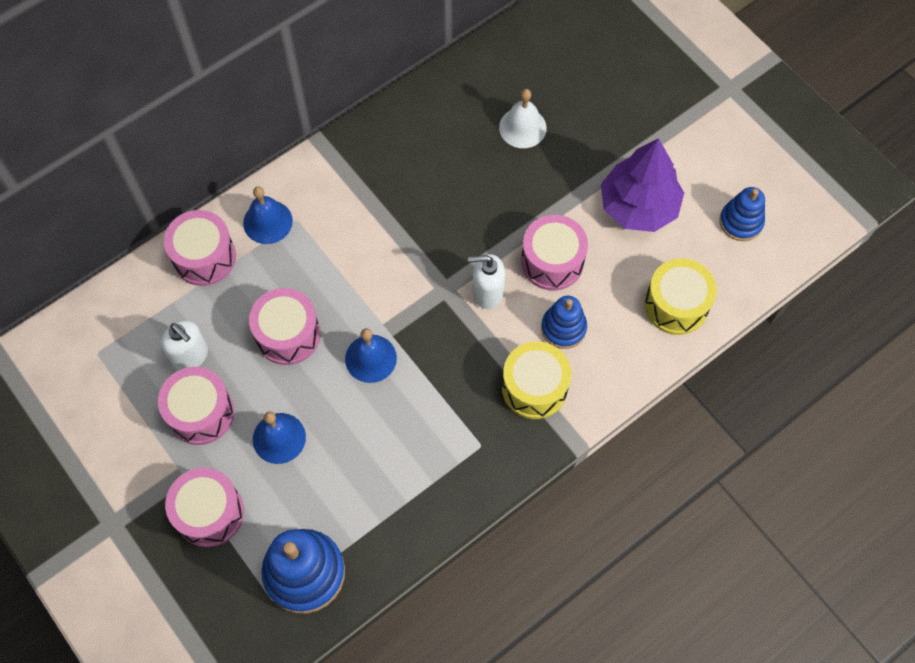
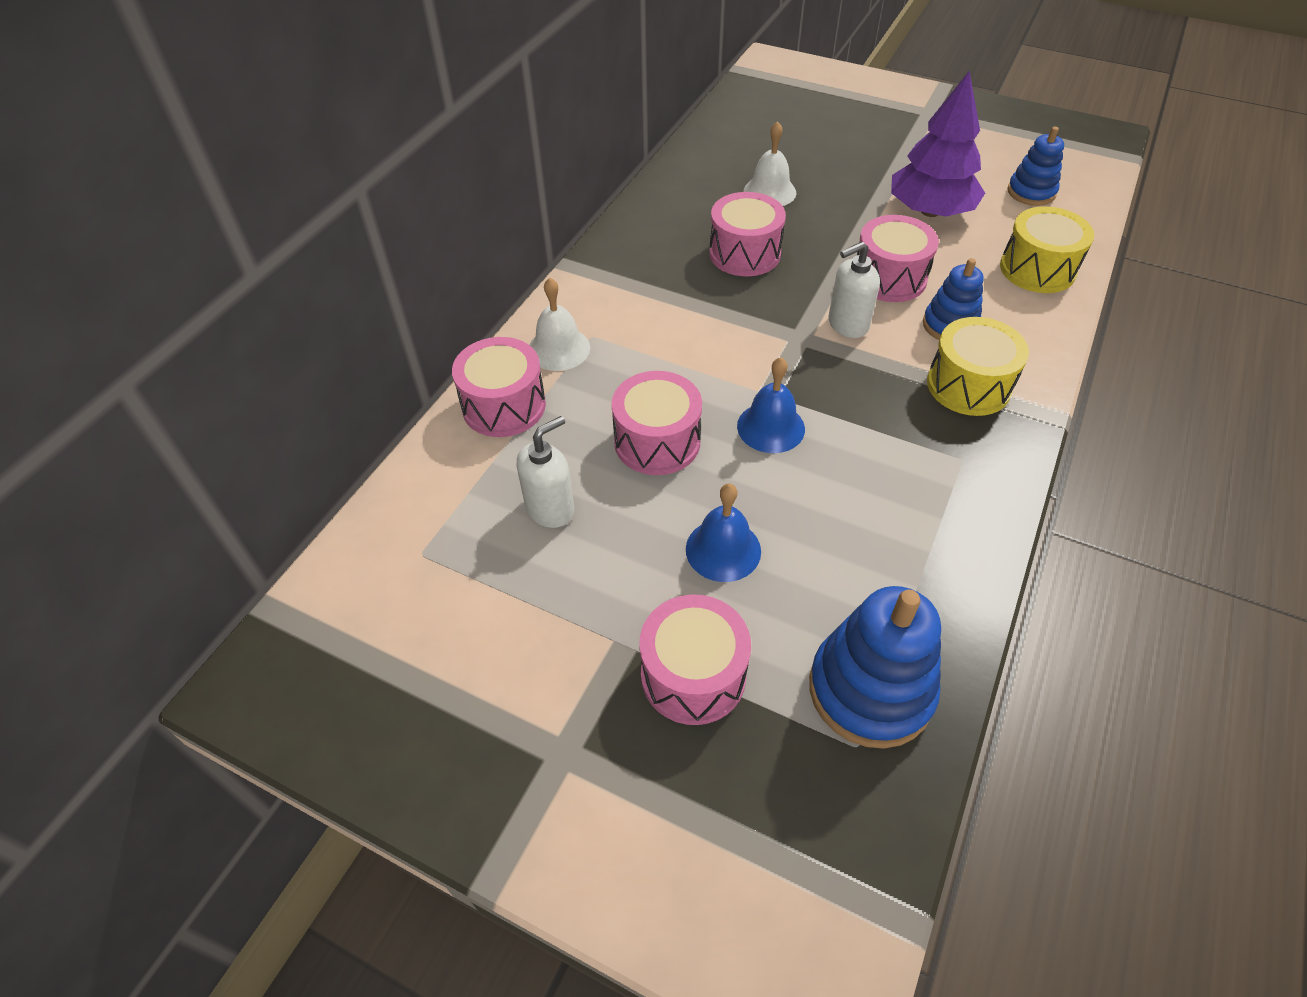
camera: 25 degrees left, 15 degrees down
(191, 356) = (550, 508): white soap dispenser -> white soap dispenser turned 60 degrees counterclockwise
(201, 413) = (604, 564): pink drum -> pink drum (744, 253)
(268, 222) = (559, 349): blue bell -> white bell

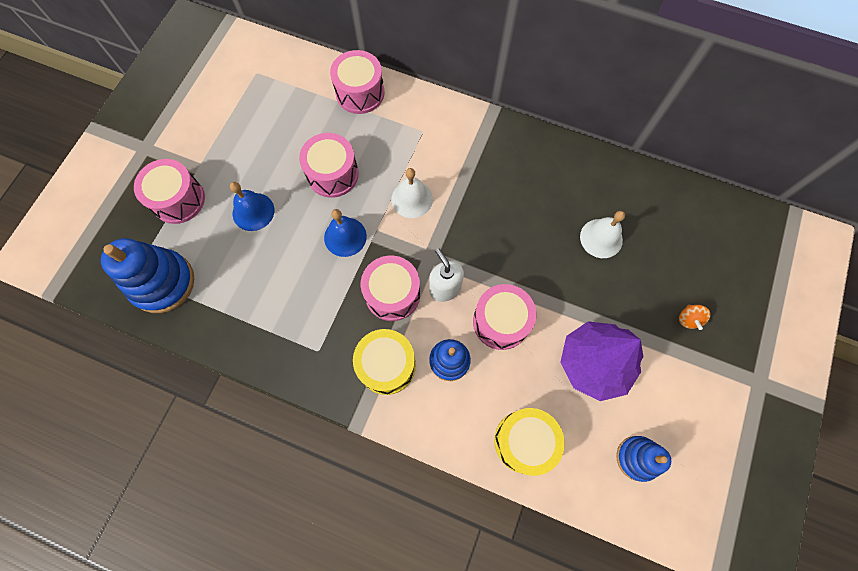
camera: 85 degrees right, 20 degrees up
(550, 508) = (284, 126): white soap dispenser -> none
(559, 349) = (410, 114): white bell -> white bell (412, 199)
(744, 253) = (519, 220): pink drum -> pink drum (392, 294)
(867, 144) = (688, 319): none -> orange spinning top

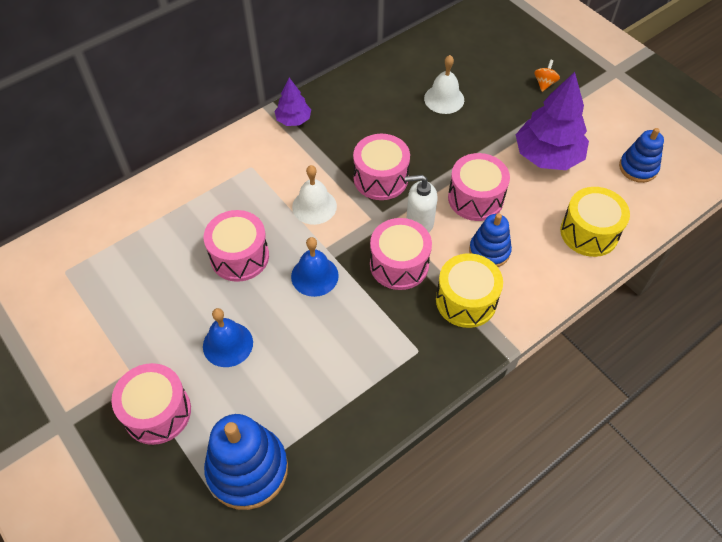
camera: 60 degrees left, 15 degrees down
(360, 93) = (168, 195): pink drum -> pink drum (380, 178)
(491, 133) = (293, 120): none -> purple tree
(688, 319) = (544, 83): orange spinning top -> orange spinning top turned 105 degrees counterclockwise

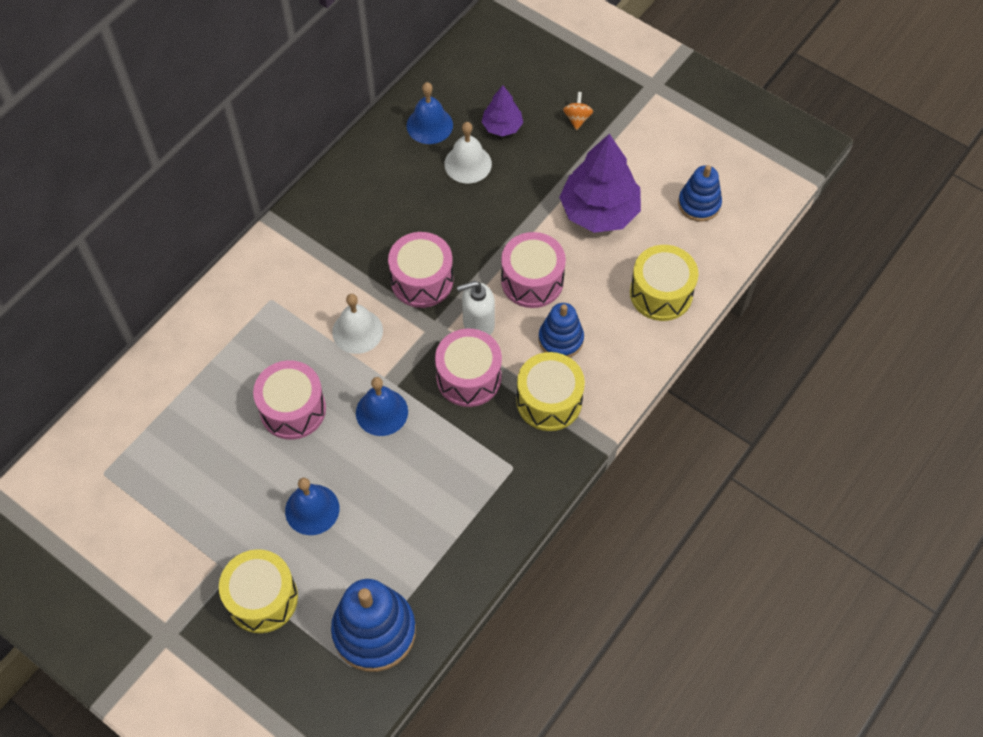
camera: 15 degrees left, 5 degrees up
(157, 412) = (262, 598): pink drum -> yellow drum
(293, 120) = (301, 229): purple tree -> purple tree (502, 126)
(420, 65) = (429, 125): none -> blue bell

